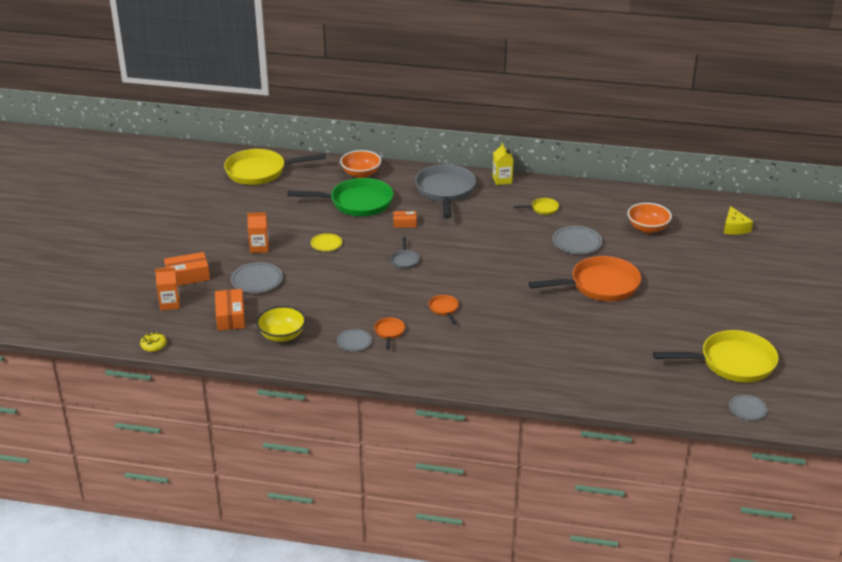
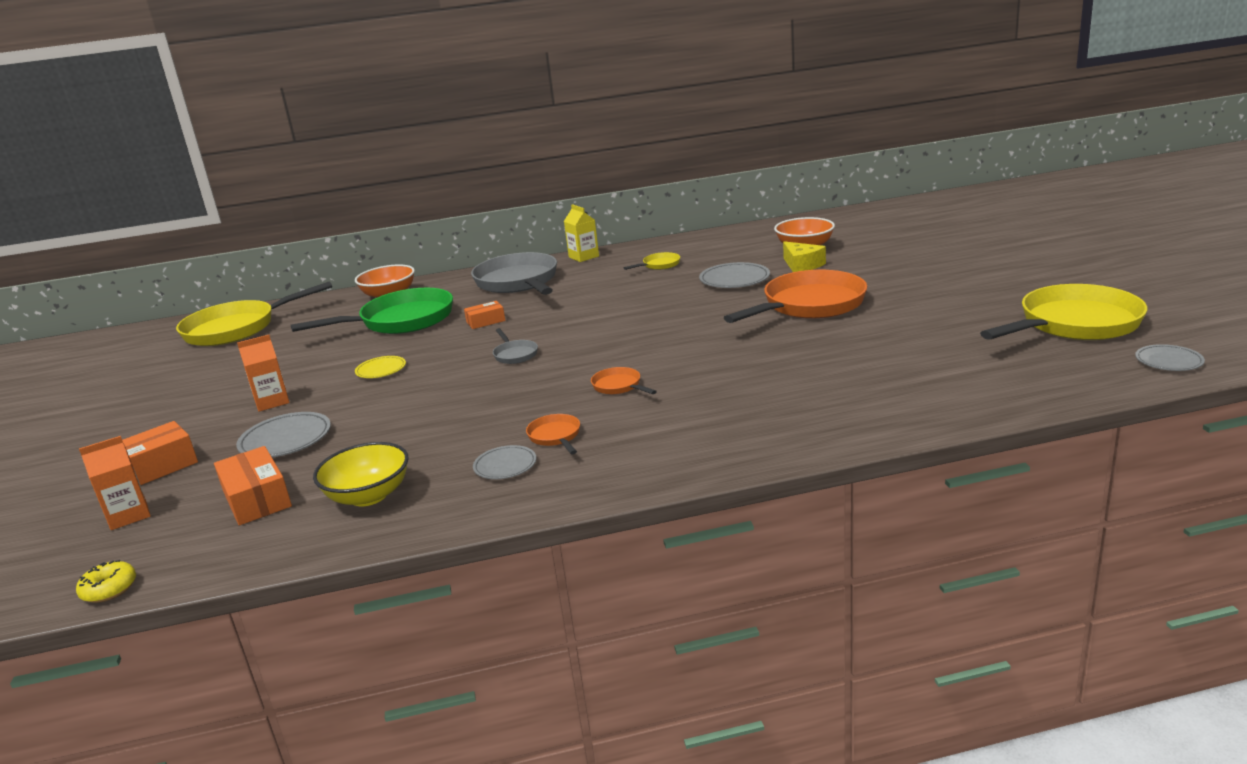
camera: 20 degrees left, 10 degrees down
(734, 227) = (901, 223): yellow cheese -> yellow cheese (802, 265)

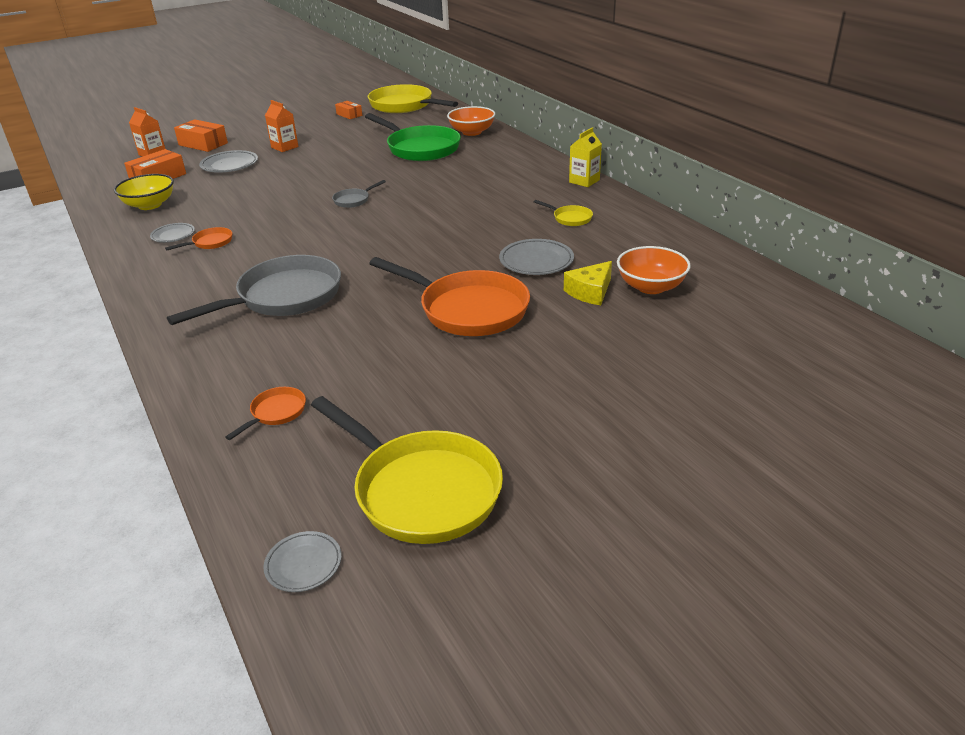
camera: 70 degrees right, 10 degrees up
(109, 589) = (81, 172): yellow donut -> none
(381, 370) = (330, 164): yellow plate -> none
(485, 321) = (420, 176): orange box -> orange box (349, 115)
(518, 282) = (510, 169): grey pan -> grey pan (283, 297)
(619, 386) = (289, 249): orange pan -> orange pan (275, 413)

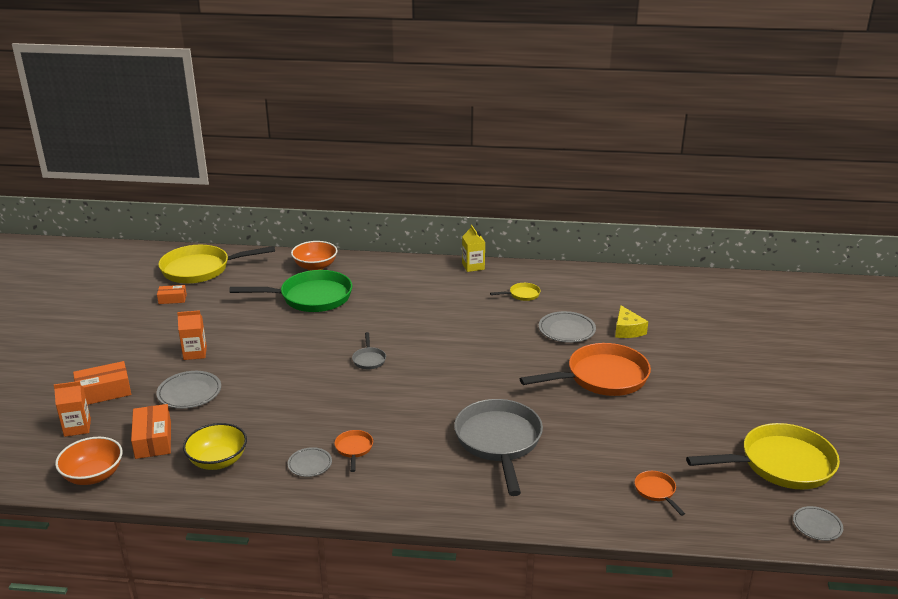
camera: 55 degrees left, 5 degrees down
(651, 287) = (643, 310): orange bowl -> orange bowl (93, 475)

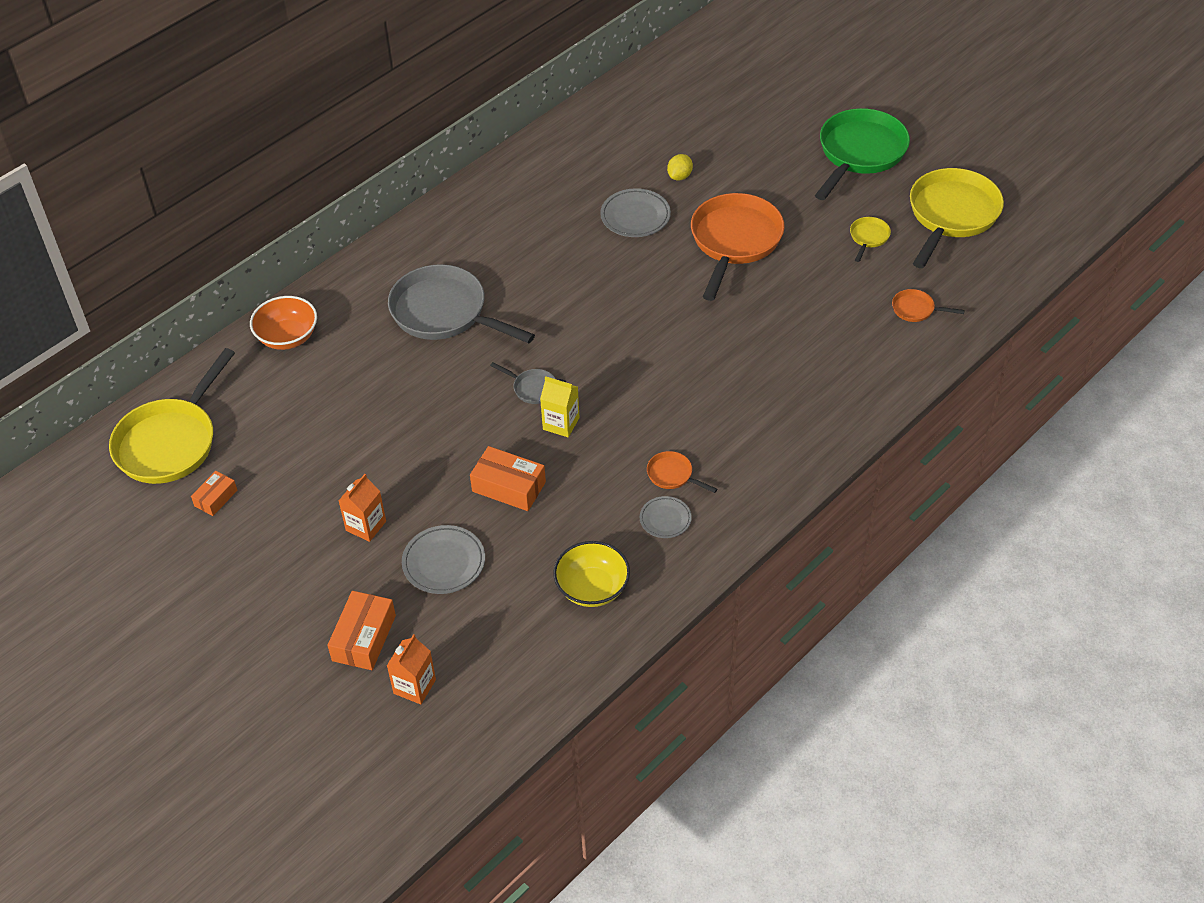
camera: 50 degrees left, 20 degrees up
(93, 475) = (520, 701): orange bowl -> none
(153, 440) = (503, 627): orange box -> orange box (509, 487)
(310, 297) = (354, 374): green pan -> green pan (859, 153)
(473, 266) = (440, 211): yellow carton -> yellow carton (561, 423)
(499, 442) = (760, 368): grey pan -> grey pan (445, 313)
(522, 295) = (538, 208): yellow pan -> yellow pan (868, 238)
(627, 330) = (680, 176): yellow cheese -> yellow lemon
(817, 525) = (1033, 247): grey plate -> none

